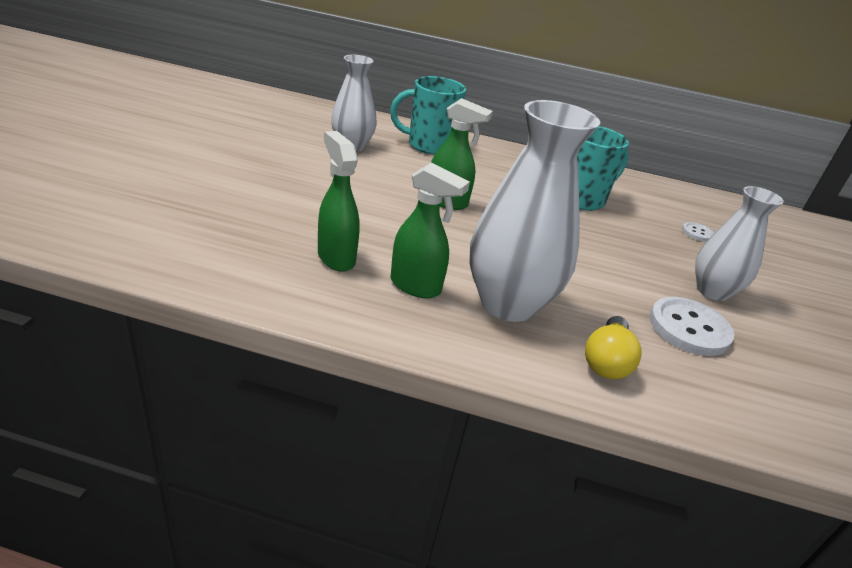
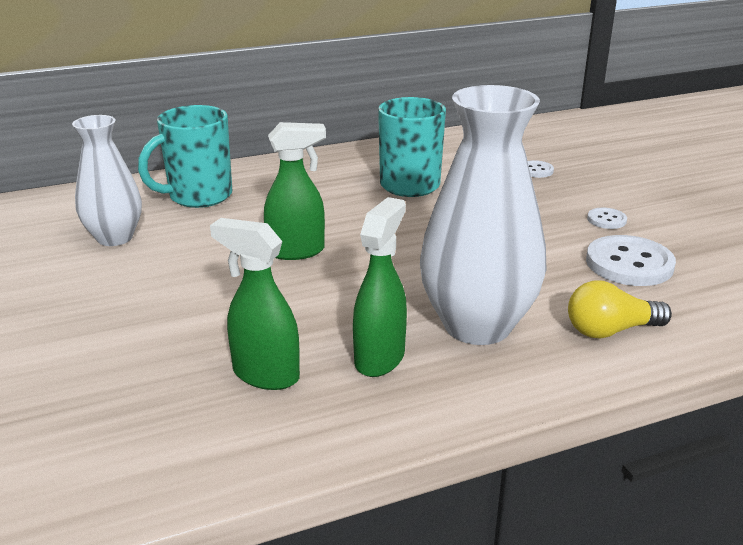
camera: 30 degrees left, 5 degrees down
(416, 286) = (380, 358): green spray bottle -> green spray bottle turned 60 degrees counterclockwise
(606, 361) = (610, 330): yellow light bulb -> yellow light bulb turned 90 degrees clockwise
(712, 291) = (606, 220): white vase -> white button

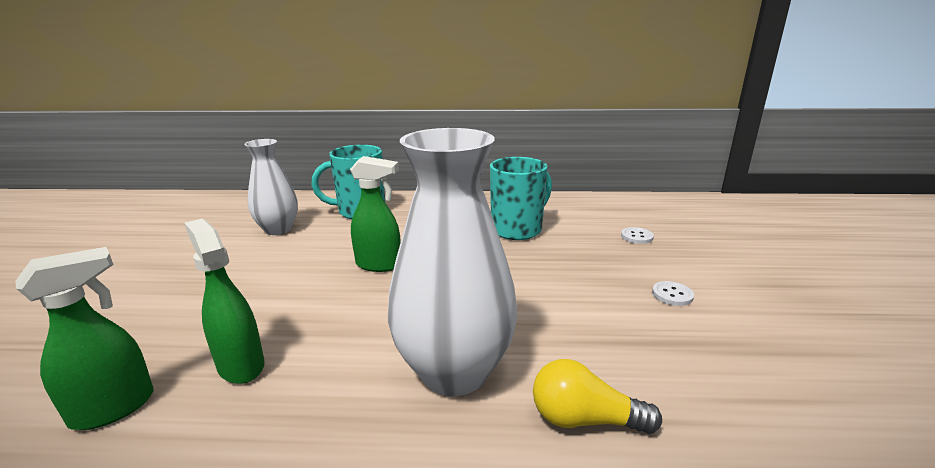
camera: 25 degrees right, 5 degrees down
(380, 358) = (340, 379): green spray bottle -> green spray bottle (114, 408)
(629, 264) = (663, 346): white button -> none

